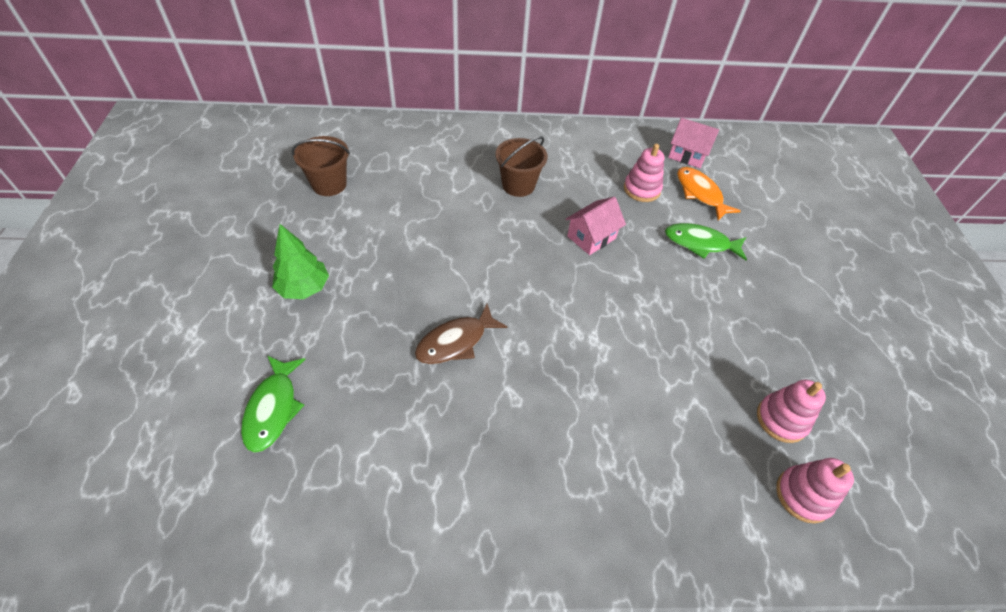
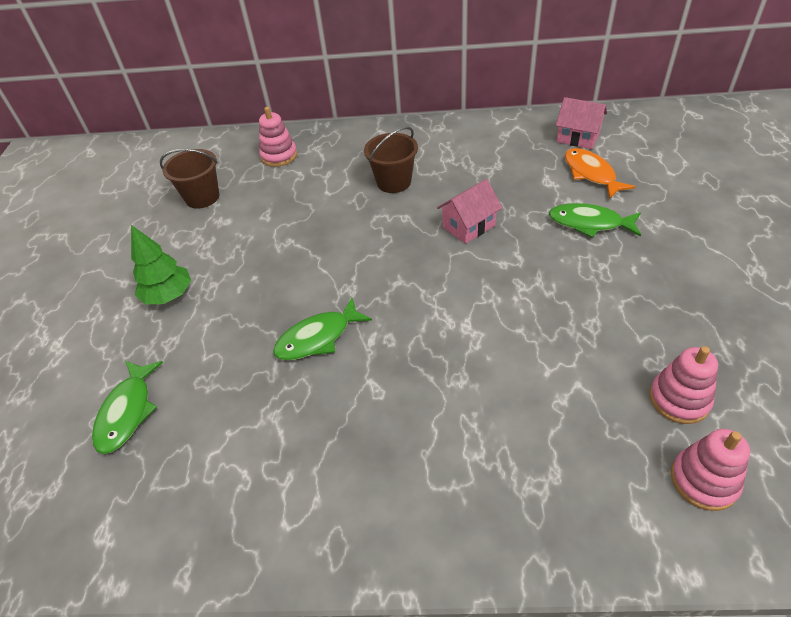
camera: 10 degrees right, 5 degrees down
(455, 342) = (318, 338): brown fish -> green fish
(641, 189) = (526, 175): pink stacking toy -> pink stacking toy (279, 156)

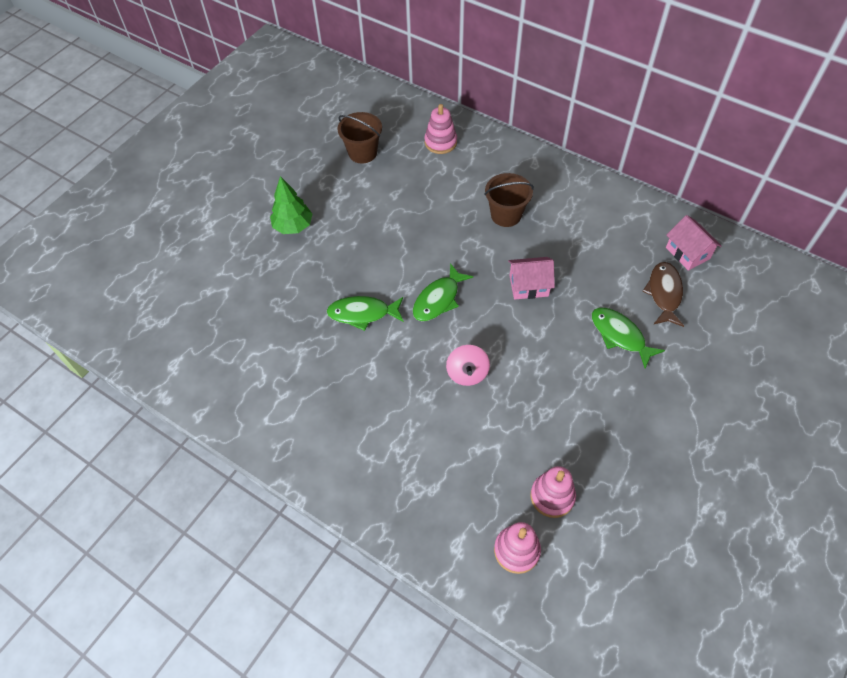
camera: 30 degrees right, 10 degrees up
(127, 412) = (224, 297): green fish -> green fish (438, 299)
(481, 332) = (467, 373): none -> pink spinning top
(591, 174) = (664, 293): orange fish -> brown fish

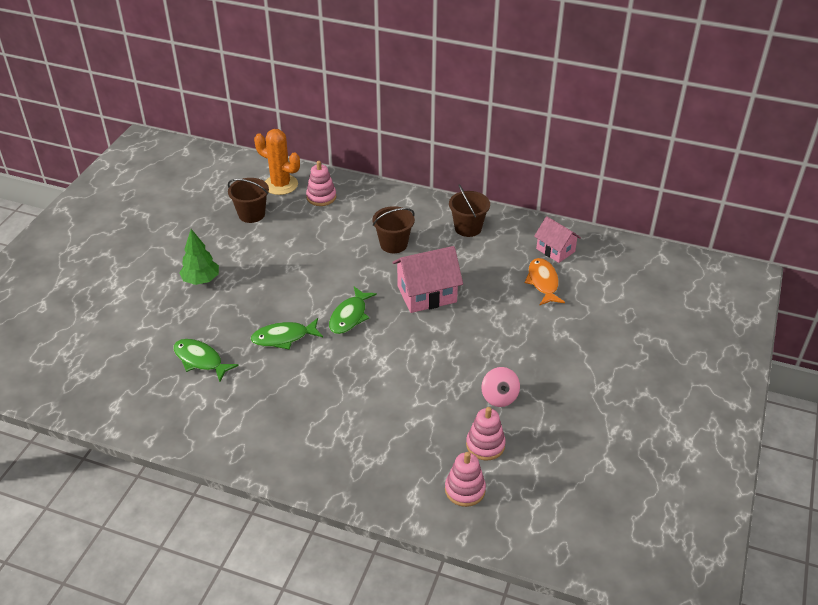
camera: 15 degrees left, 15 degrees down
(401, 120) = (281, 185): none -> orange cactus
(467, 373) = (389, 367): pink spinning top -> pink spinning top (499, 397)
(529, 286) = (427, 294): pink house -> pink house, size x1.57
(593, 207) = (468, 228): none -> brown bucket
(620, 335) = (513, 319): green fish -> green fish (200, 360)
(664, 293) = (543, 282): brown fish -> orange fish

